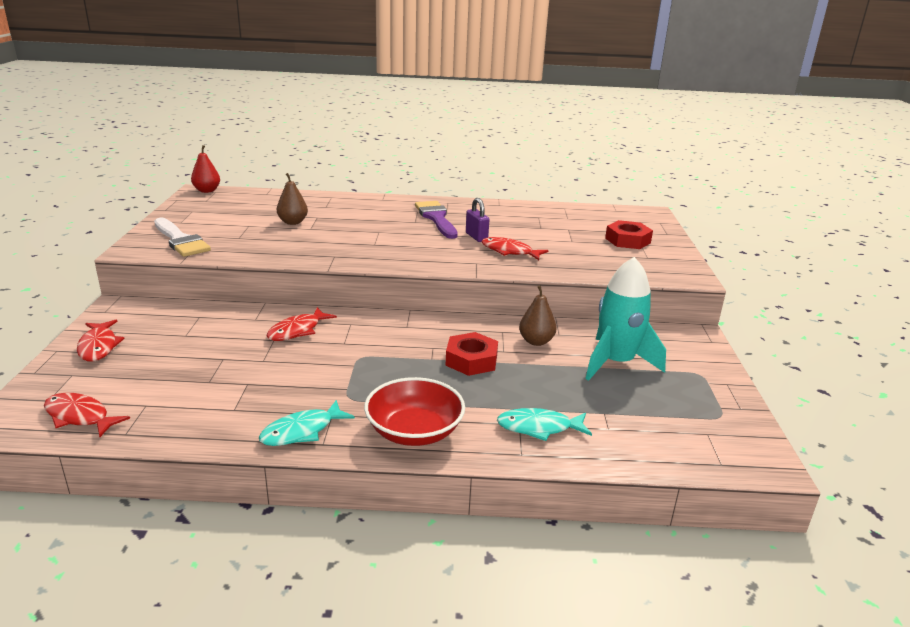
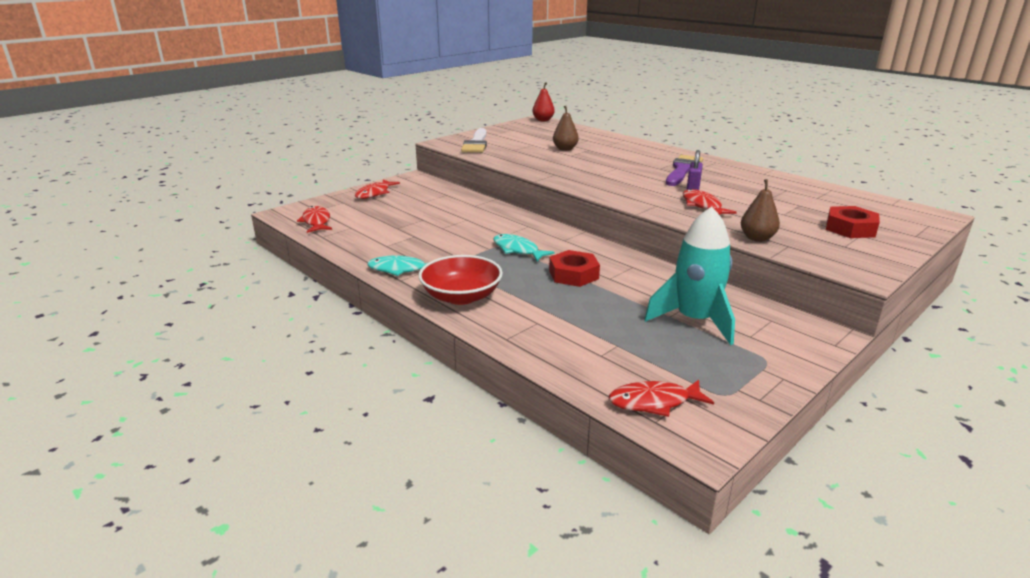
camera: 45 degrees right, 0 degrees up
(297, 331) = (488, 219): red fish -> red fish (654, 402)
(536, 341) = (649, 282): brown pear -> brown pear (757, 238)
(539, 427) = (547, 331): turquoise fish -> turquoise fish (517, 250)

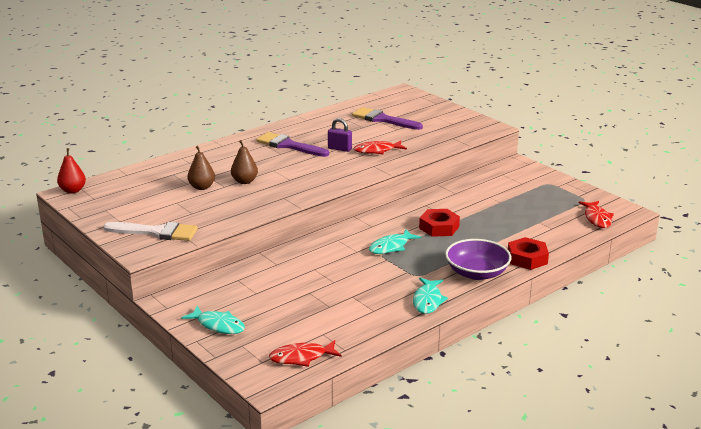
camera: 85 degrees left, 0 degrees up
(374, 193) = (218, 325): red fish -> turquoise fish
(461, 296) = (477, 273): red bowl -> purple bowl
(694, 320) = (505, 195): turquoise rocket -> none
(757, 238) = (440, 144): brown pear -> brown pear (244, 181)
(808, 206) = (383, 119): none -> purple brush
(850, 228) = (425, 116): red nut -> red nut (527, 258)

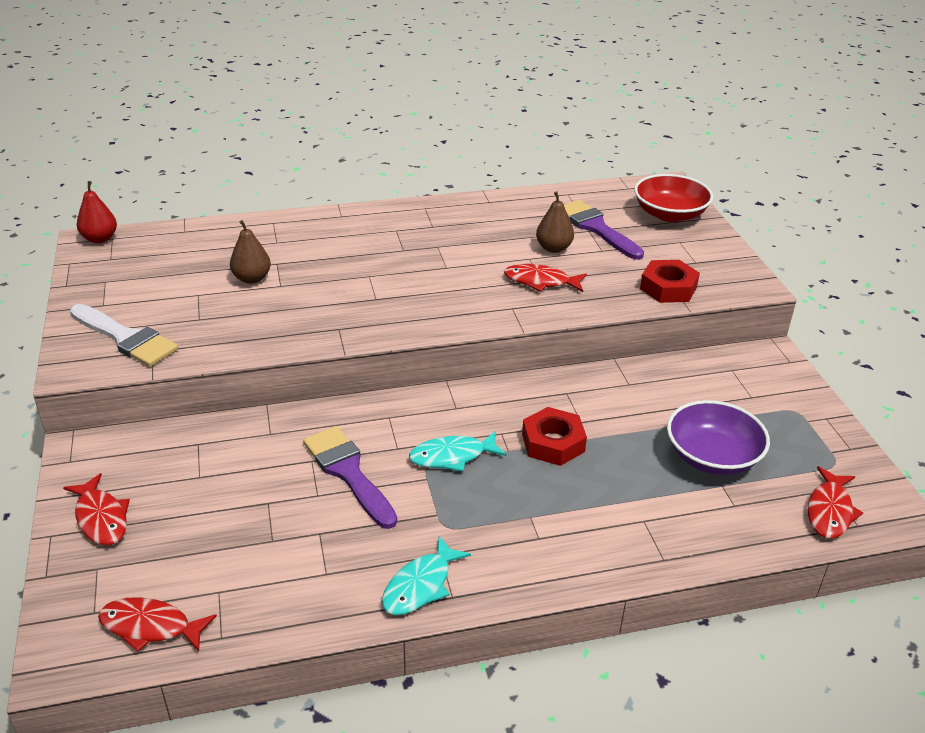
camera: 25 degrees right, 10 degrees up
(218, 325) = (101, 518): turquoise fish -> red fish
(244, 181) = (314, 284): brown pear -> brown pear (553, 248)
(289, 145) = (426, 239): purple brush -> purple brush (348, 472)
(340, 149) = (490, 264): purple padlock -> none
(417, 104) = (669, 214): none -> red bowl
(477, 273) = (541, 556): purple bowl -> purple bowl (712, 456)
(527, 258) = (646, 556): red nut -> red nut (668, 288)

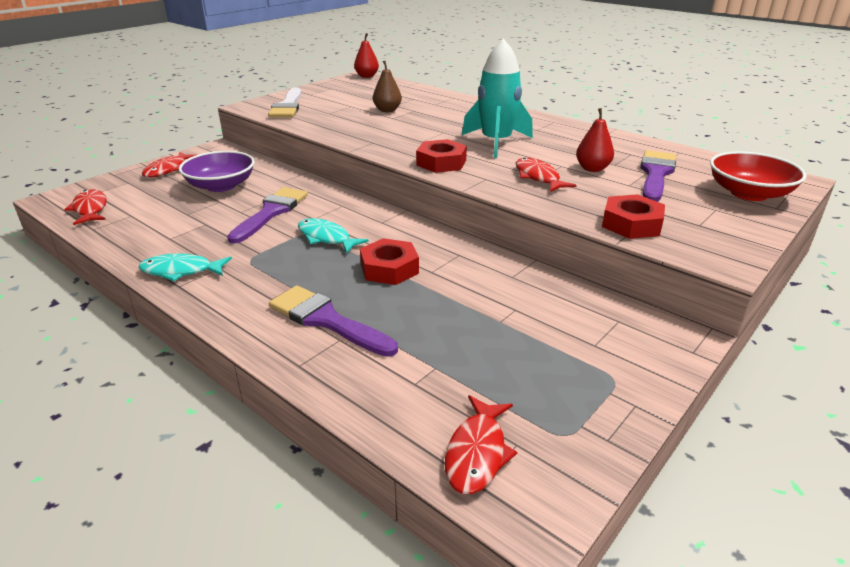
camera: 55 degrees right, 5 degrees down
(436, 262) = (496, 143): none -> turquoise rocket
(447, 313) = (441, 162): none -> red nut
(553, 248) = (592, 169): brown pear -> red pear
(608, 516) = (326, 320): none -> purple brush
(712, 456) = (470, 349): purple bowl -> purple bowl (221, 186)
(829, 511) = (477, 453): red fish -> red fish turned 60 degrees counterclockwise

